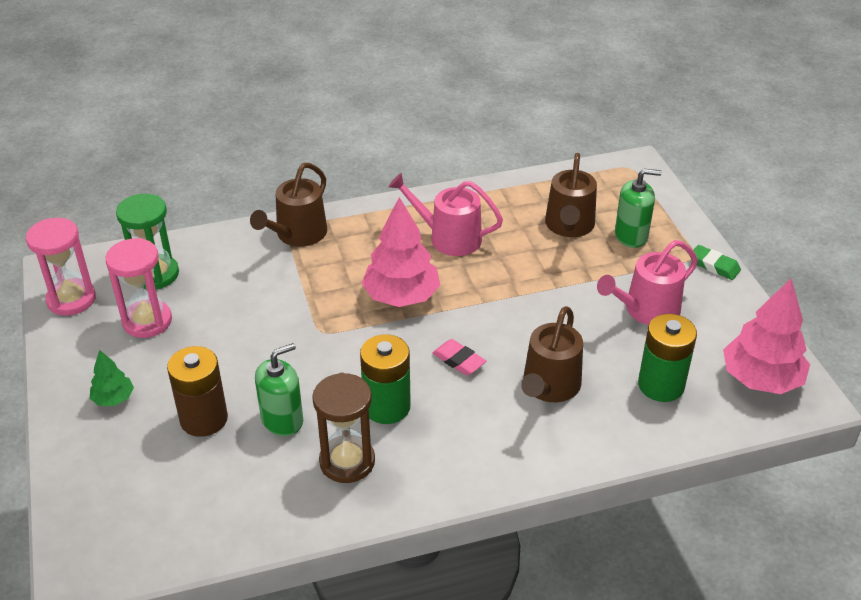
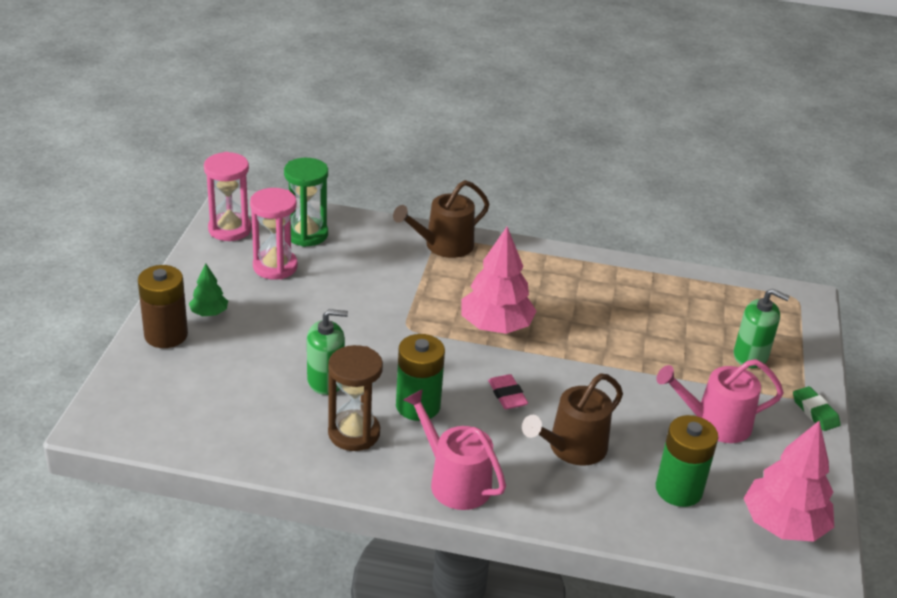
camera: 25 degrees right, 5 degrees down
(204, 419) = (265, 355): brown battery -> brown battery (166, 335)
(449, 238) = (574, 295): pink watering can -> pink watering can (455, 481)
(569, 226) = (695, 326): brown watering can -> none

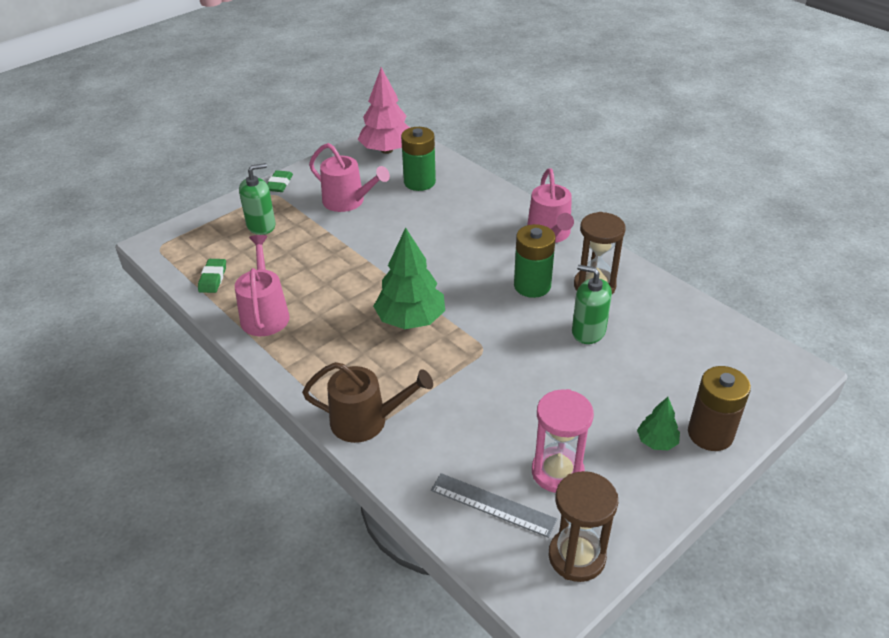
camera: 140 degrees left, 5 degrees up
(230, 229) = (576, 557): pink hourglass -> brown hourglass
(306, 234) = (493, 504): green hourglass -> grey ruler
(496, 326) = (411, 319): pink tree -> green tree
(507, 395) = (460, 267): pink eraser -> none
(572, 448) = (455, 222): brown watering can -> none
(618, 282) = (265, 314): none -> pink watering can
(705, 291) = (213, 278): none -> green eraser
(750, 356) = (261, 225): green soap dispenser -> green soap dispenser turned 90 degrees clockwise

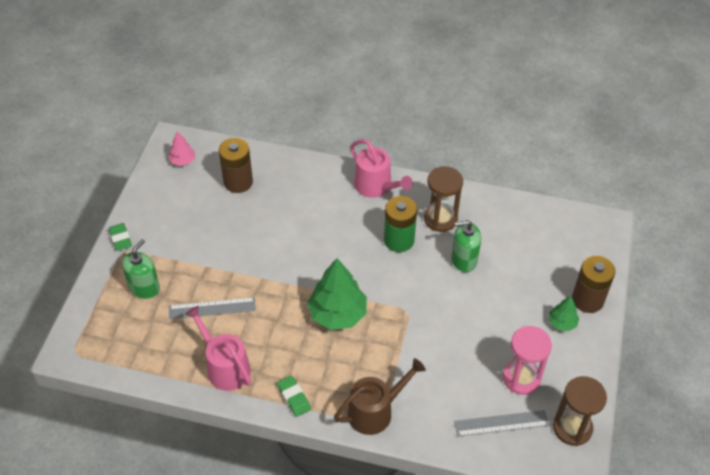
camera: 35 degrees left, 10 degrees up
(213, 278) = (152, 358): green eraser -> green eraser (294, 397)
(301, 264) = (212, 308): none -> grey ruler
(348, 201) = (196, 229): pink watering can -> none
(387, 150) = (183, 161): pink tree -> pink tree, size x0.51
(419, 182) = (238, 182): green battery -> brown battery

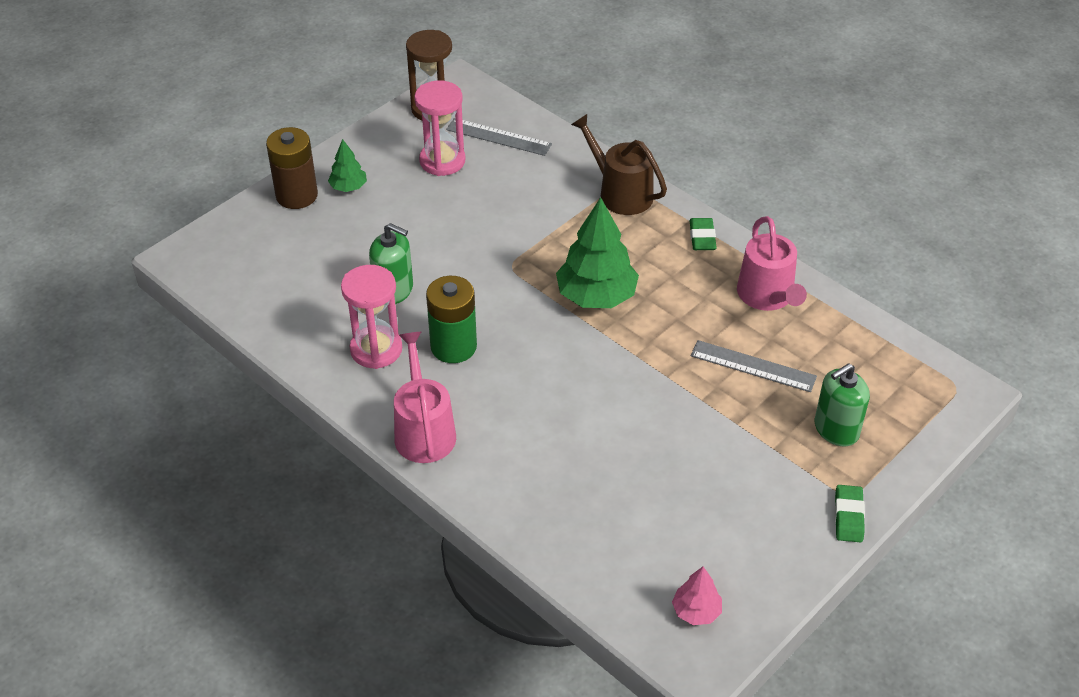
camera: 150 degrees left, 5 degrees down
(238, 182) = (624, 530): brown battery -> none
(375, 411) = (621, 193): brown watering can -> brown watering can turned 45 degrees clockwise
(440, 219) = (376, 349): brown hourglass -> pink hourglass

